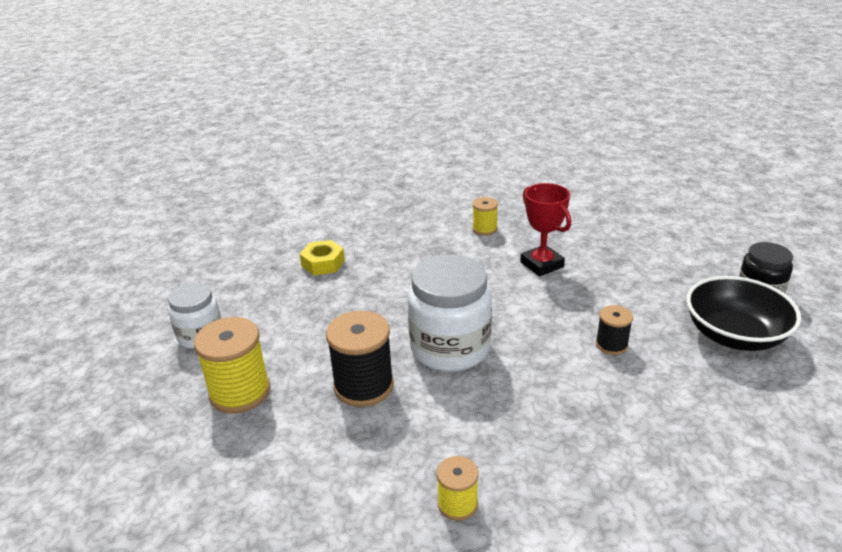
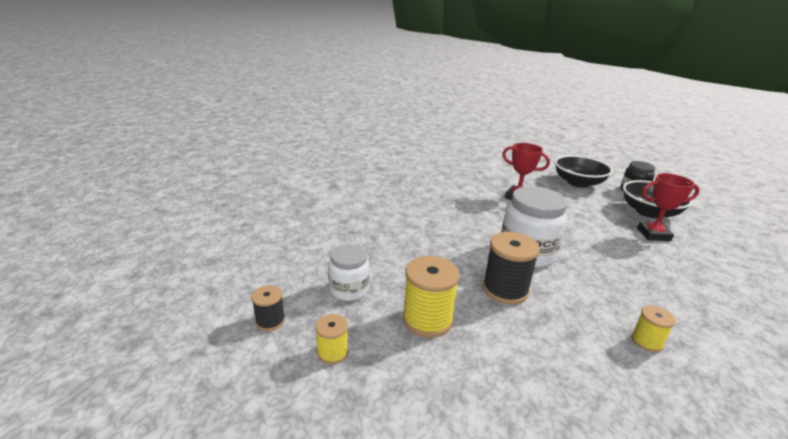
camera: 30 degrees left, 5 degrees down
(323, 263) = (384, 222): yellow nut -> none
(484, 229) = (462, 184): yellow spool -> yellow spool (332, 352)
(611, 345) = (604, 230): black spool -> black spool (270, 321)
(675, 260) = (578, 183): none -> black bowl
(686, 371) = (653, 234): none -> red trophy

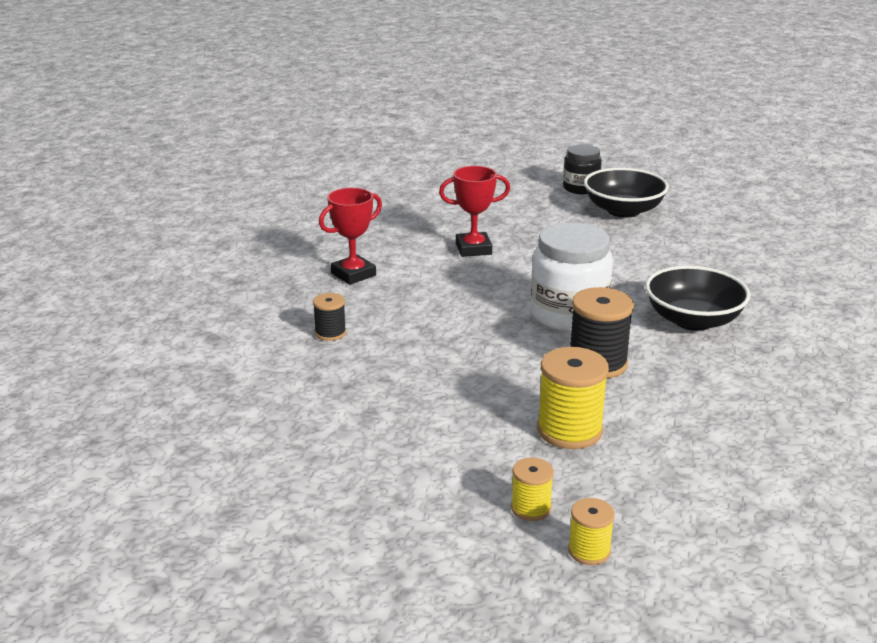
camera: 40 degrees left, 0 degrees up
(270, 321) = (424, 522): black spool -> black spool (330, 333)
(349, 290) = (452, 447): white jar -> none
(578, 183) = (513, 200): black bowl -> black bowl (693, 320)
(646, 341) = (753, 349): yellow spool -> yellow spool (589, 551)
(653, 234) = (653, 237): red trophy -> red trophy (353, 274)

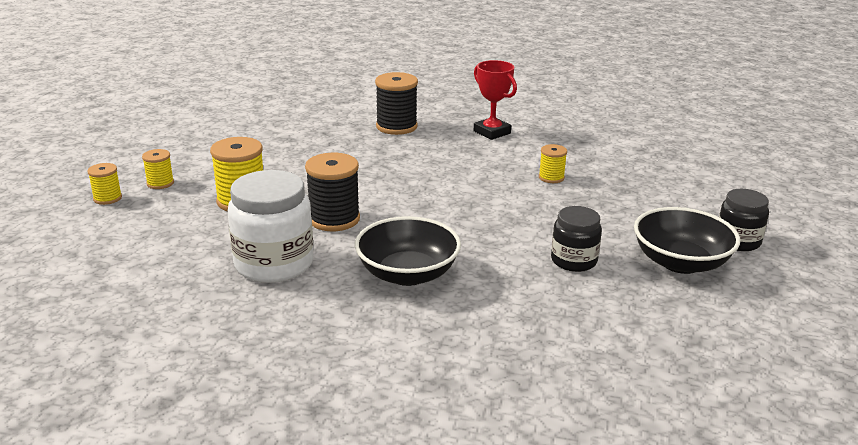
camera: 90 degrees right, 0 degrees up
(330, 333) = (396, 126): black spool -> black spool, size x1.80
(473, 249) = (551, 177): red trophy -> yellow spool
(568, 315) = (421, 213): white jar -> white jar (274, 264)
(637, 248) = (574, 261): none -> black jar

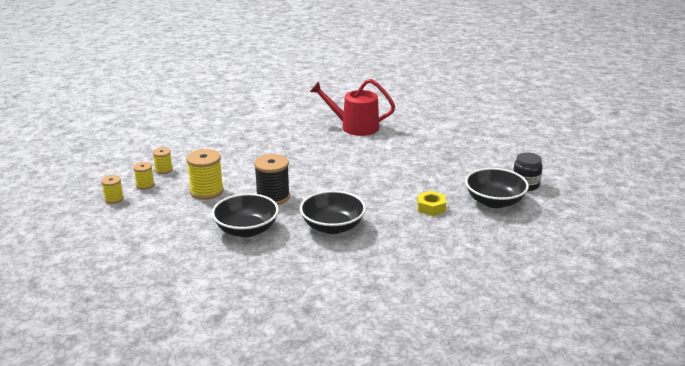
camera: 10 degrees left, 0 degrees up
(274, 264) = (246, 230): white jar -> black bowl
(396, 126) = (289, 129): black spool -> none
(492, 132) = (355, 127): red trophy -> red watering can
(551, 177) = (403, 155): yellow spool -> yellow spool (163, 170)
(574, 261) = (431, 207): black jar -> yellow nut

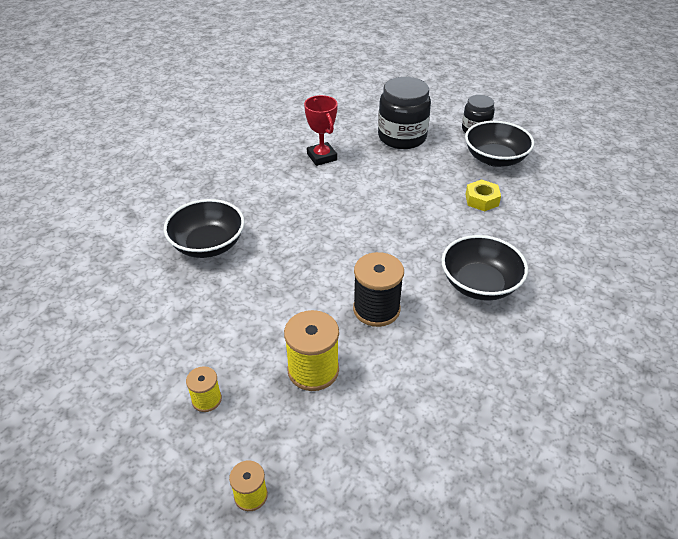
camera: 60 degrees left, 15 degrees up
(145, 185) = (236, 438): yellow spool -> none
(246, 230) = (443, 363): black bowl -> black bowl (208, 244)
(355, 127) = (257, 179): red watering can -> none
(406, 139) = (322, 157): none -> red trophy
(471, 159) = (402, 137): none -> black jar

